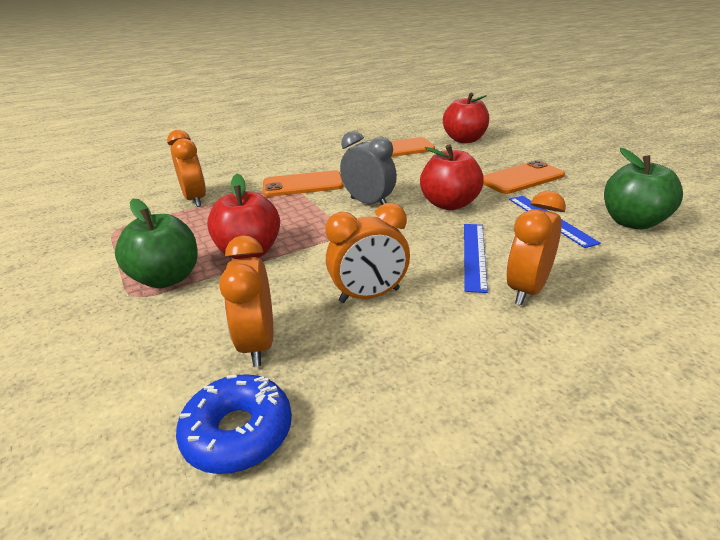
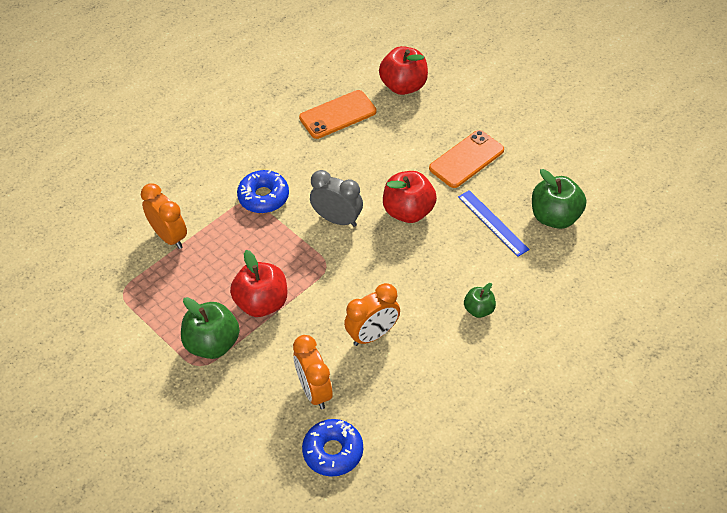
camera: 15 degrees left, 20 degrees up
(303, 185) = (263, 197): orange phone -> blue donut
(474, 255) = (438, 278): blue ruler -> none
(527, 289) = (479, 310): orange clock -> green apple

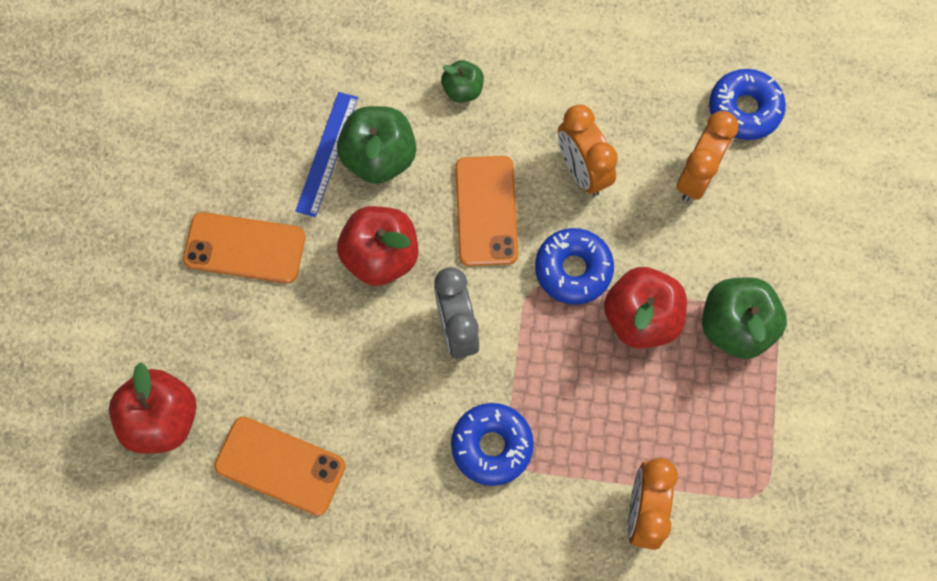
camera: 130 degrees left, 20 degrees up
(319, 290) = (573, 269): none -> blue donut
(372, 335) = (582, 171): orange clock -> orange clock turned 135 degrees counterclockwise
(391, 273) = (486, 211): none -> orange phone
(555, 217) = (267, 94): green apple -> green apple (379, 157)

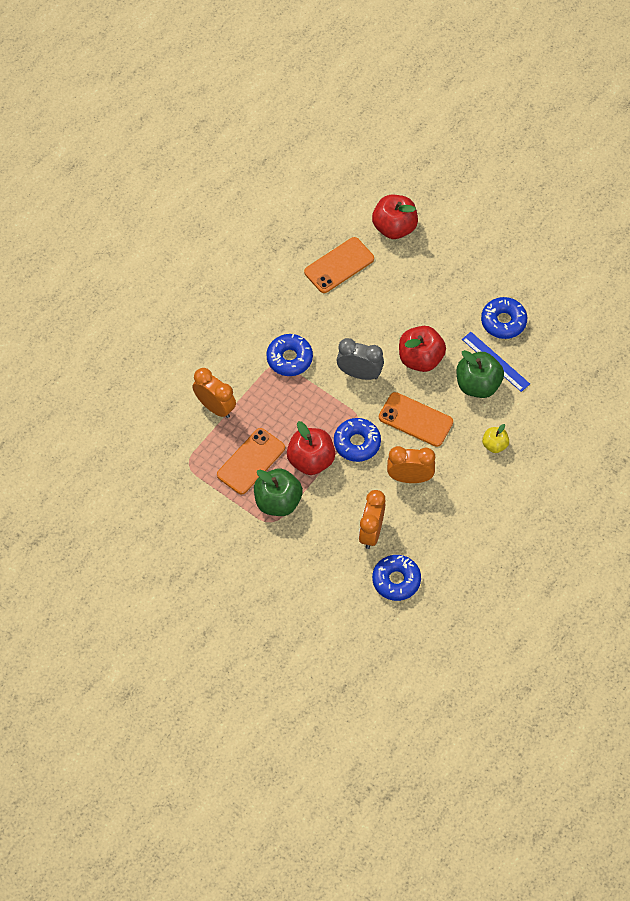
camera: 120 degrees right, 10 degrees down
(244, 248) = (464, 300): orange phone -> orange phone (251, 461)
(252, 176) = (503, 321): none -> blue donut
(463, 90) = (495, 445): green apple -> yellow apple
(697, 177) = (371, 532): orange clock -> orange clock turned 45 degrees clockwise

